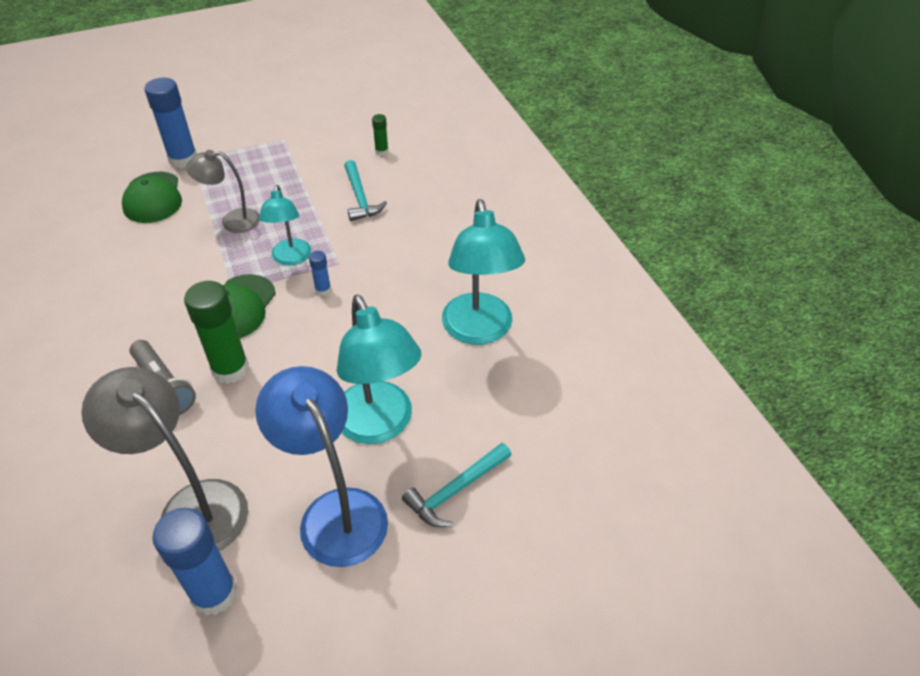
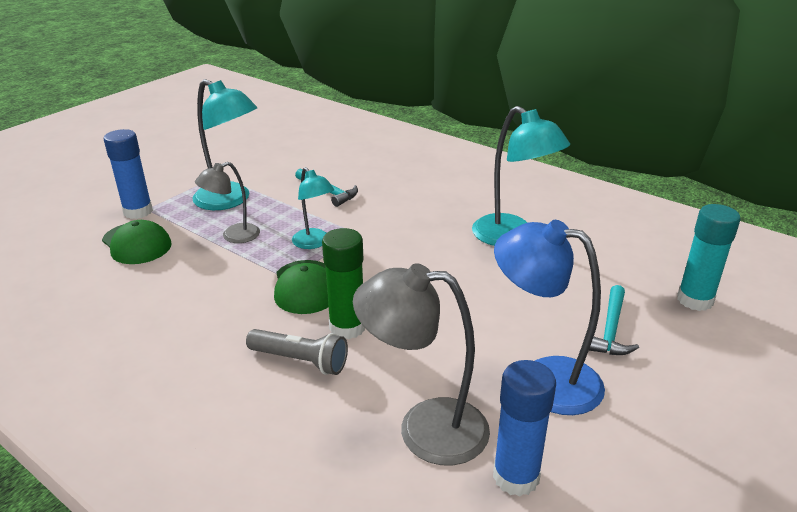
camera: 30 degrees left, 15 degrees down
(323, 290) = (365, 253): blue glue stick -> none
(379, 426) = (510, 315): turquoise lamp -> turquoise lamp (230, 200)
(381, 151) = (312, 161): green glue stick -> none
(583, 500) = (695, 300): none -> turquoise glue stick

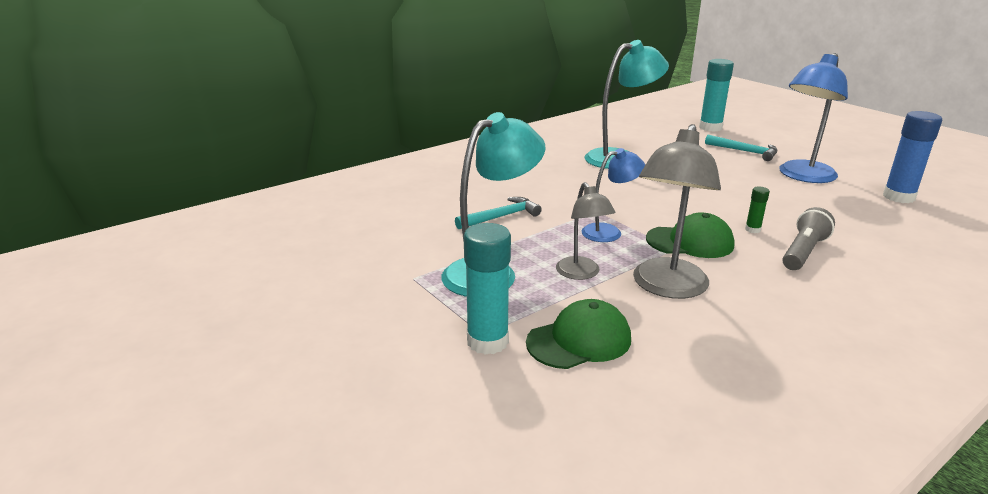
camera: 75 degrees left, 5 degrees down
(138, 211) = (487, 341): blue glue stick -> turquoise glue stick
(314, 243) = (609, 232): turquoise lamp -> blue lamp
(347, 327) = (752, 229): green glue stick -> green glue stick, size x0.47
(424, 429) = (867, 216): grey lamp -> grey lamp (667, 287)

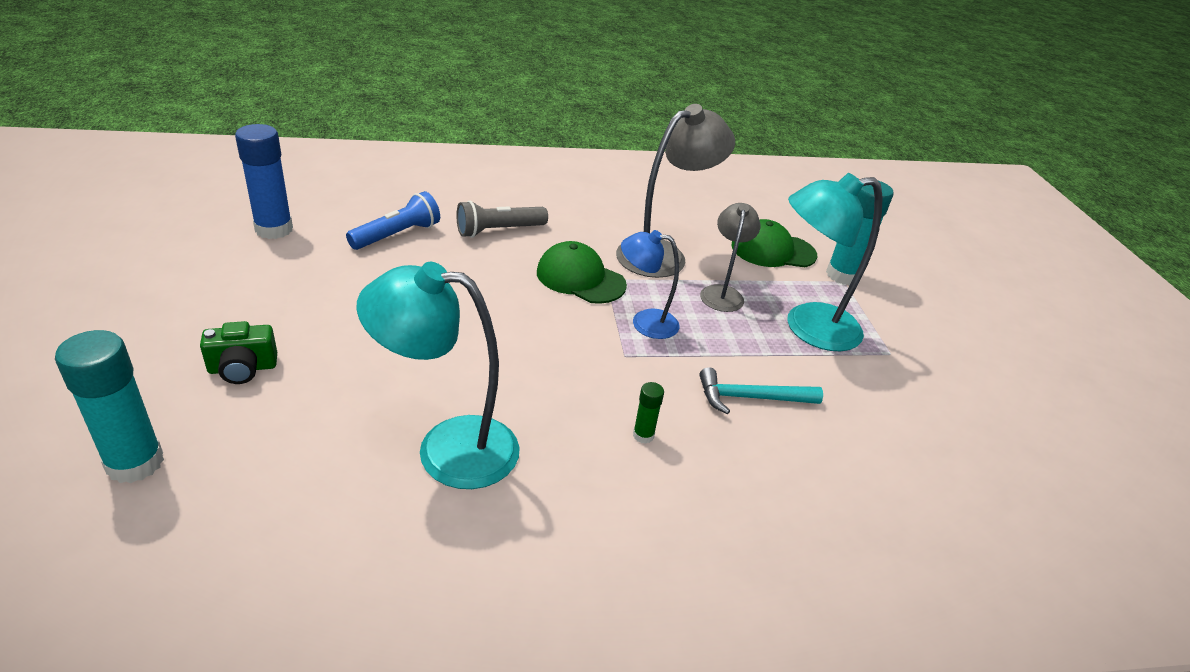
camera: 155 degrees left, 10 degrees up
(745, 151) = (242, 368): turquoise hammer -> green camera
(752, 229) = (498, 264): green glue stick -> green glue stick (643, 435)
(803, 176) = (290, 293): blue lamp -> none
(843, 221) = (397, 235): none -> blue flashlight

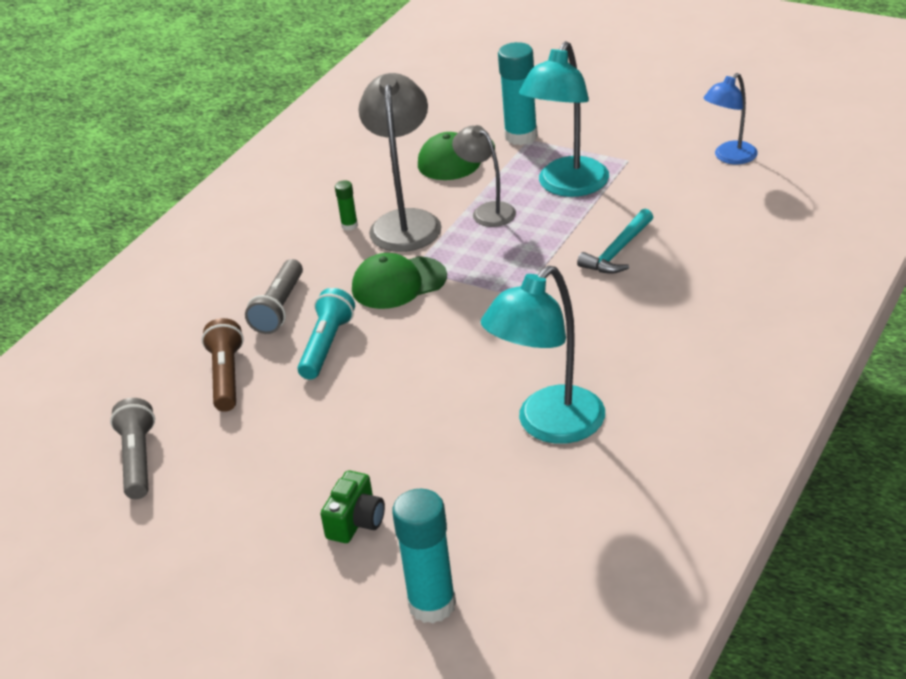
camera: 45 degrees left, 0 degrees up
(274, 229) = (138, 460): blue glue stick -> grey flashlight
(397, 235) = (226, 377): blue flashlight -> brown flashlight
(470, 269) = (326, 346): none -> turquoise flashlight
(643, 435) = (613, 321): green glue stick -> green glue stick (349, 225)
(645, 322) = (488, 269): blue lamp -> blue lamp (729, 157)

